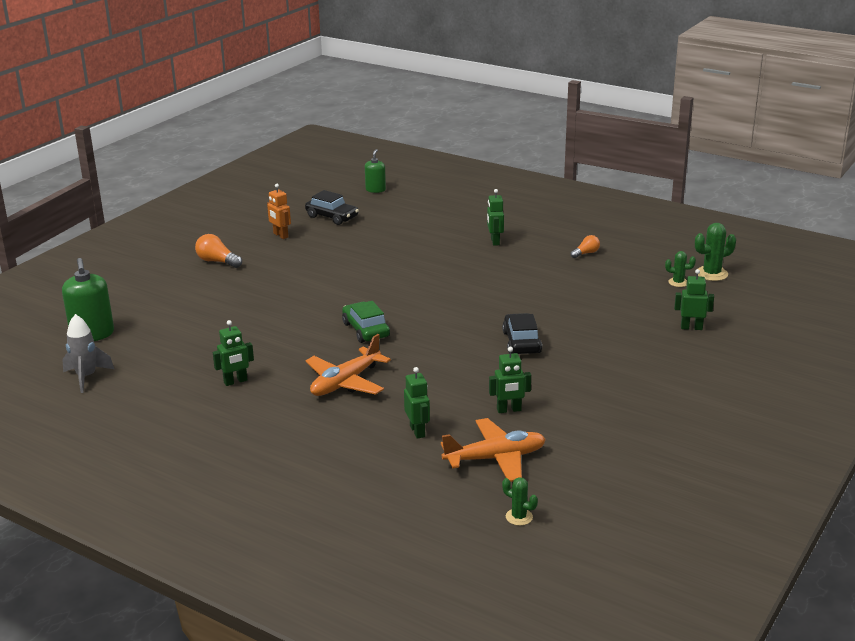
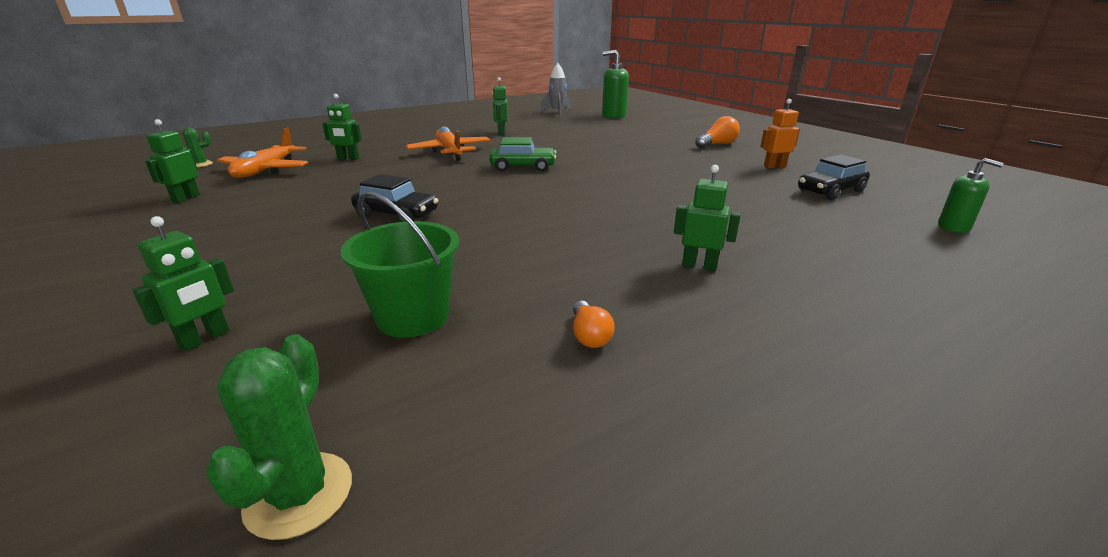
camera: 115 degrees right, 0 degrees up
(509, 410) = (307, 185): green robot -> green robot (186, 198)
(619, 291) = (413, 317): none -> green bucket
(678, 282) = (344, 404): green cactus -> none

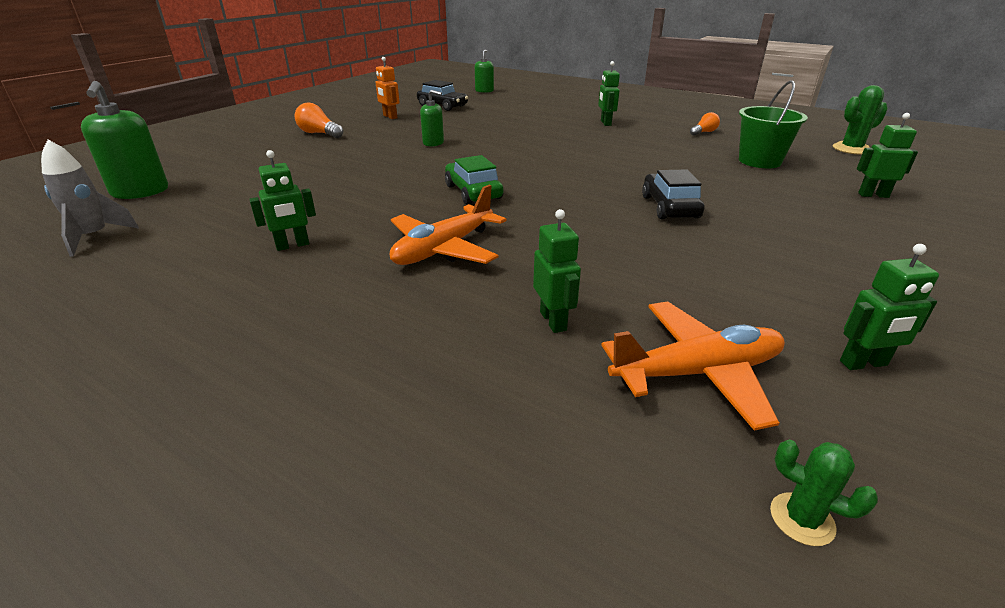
camera: 115 degrees left, 5 degrees up
(662, 171) = (433, 143): none -> green soap dispenser

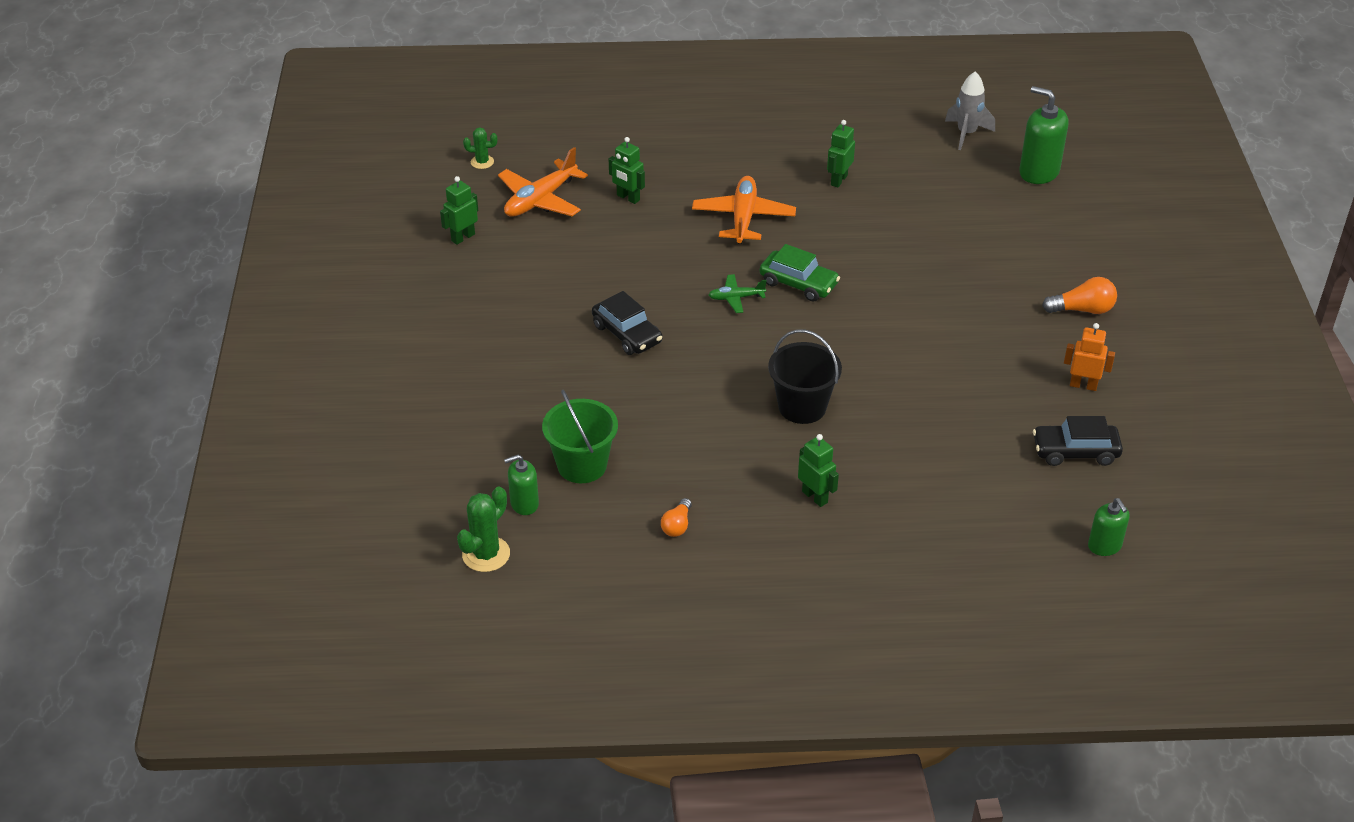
camera: 145 degrees right, 10 degrees up
(433, 143) = (942, 347): green soap dispenser -> green soap dispenser (524, 503)
(540, 199) = (736, 298): none -> green plane
(567, 146) = (802, 407): none -> black bucket
(873, 195) = (459, 435): green robot -> none

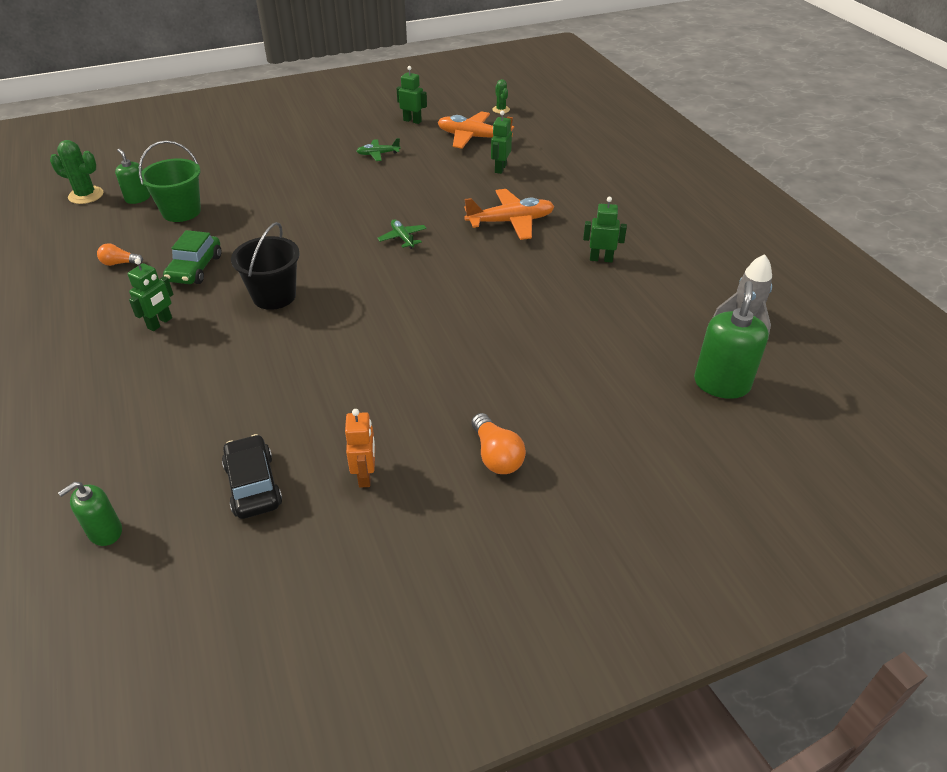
camera: 70 degrees right, 0 degrees up
(534, 281) = (378, 154): none -> green plane
(627, 334) = (335, 200): black car -> none
(798, 283) = (438, 264): green car -> green car (195, 268)

